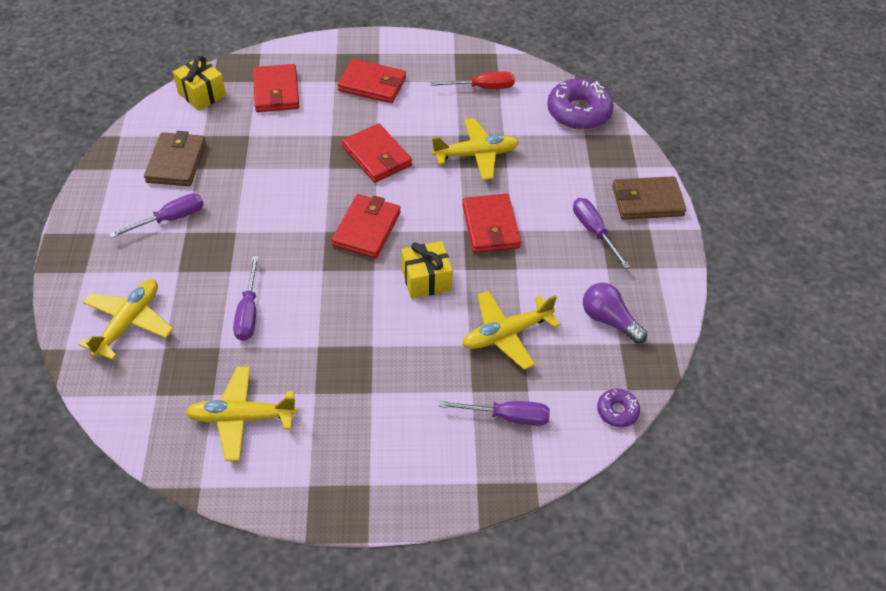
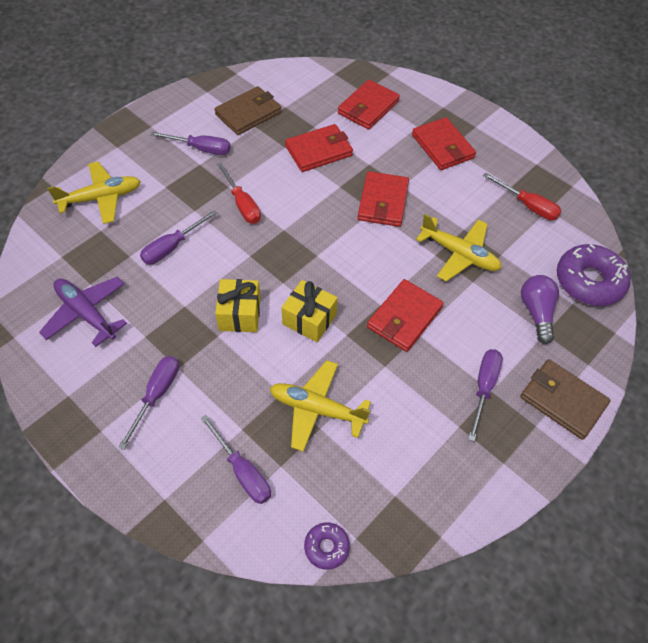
camera: 45 degrees right, 5 degrees up
(202, 94) = (317, 78): yellow gift -> yellow gift (240, 314)
(241, 417) = (86, 313): yellow plane -> purple plane
(266, 237) = (242, 204): none -> red screwdriver
(367, 229) = (313, 249): red wallet -> red wallet (319, 151)
(380, 424) = (157, 395): none -> purple screwdriver
(609, 320) = (409, 469): purple light bulb -> purple light bulb (536, 312)

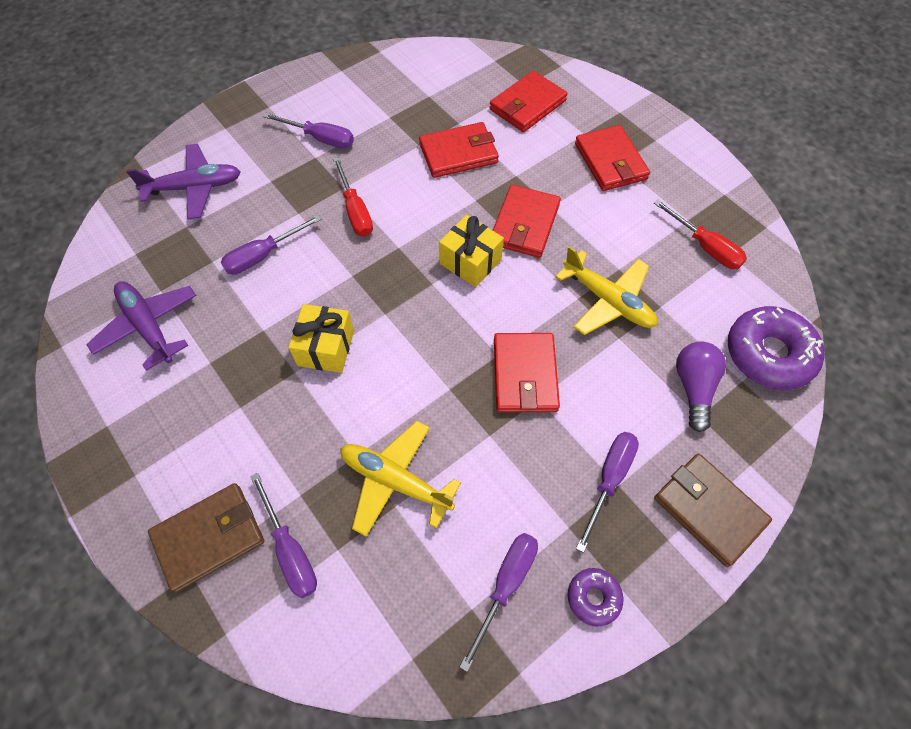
camera: 10 degrees right, 5 degrees up
(101, 198) = (195, 187): yellow plane -> purple plane
(157, 395) = (208, 438): purple screwdriver -> purple screwdriver (506, 585)
(248, 113) = (384, 101): brown wallet -> brown wallet (209, 537)
(309, 319) = (408, 364): yellow gift -> yellow gift (470, 262)
(326, 547) = (373, 666): purple donut -> purple donut (593, 597)
(404, 317) = (524, 375): red wallet -> red wallet turned 45 degrees counterclockwise

